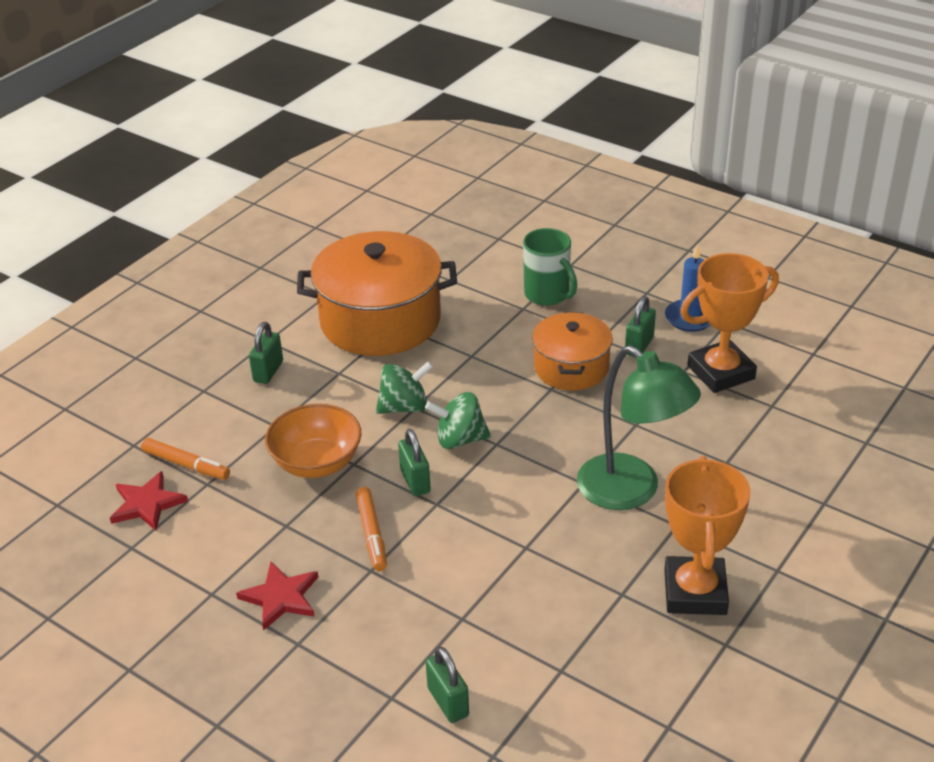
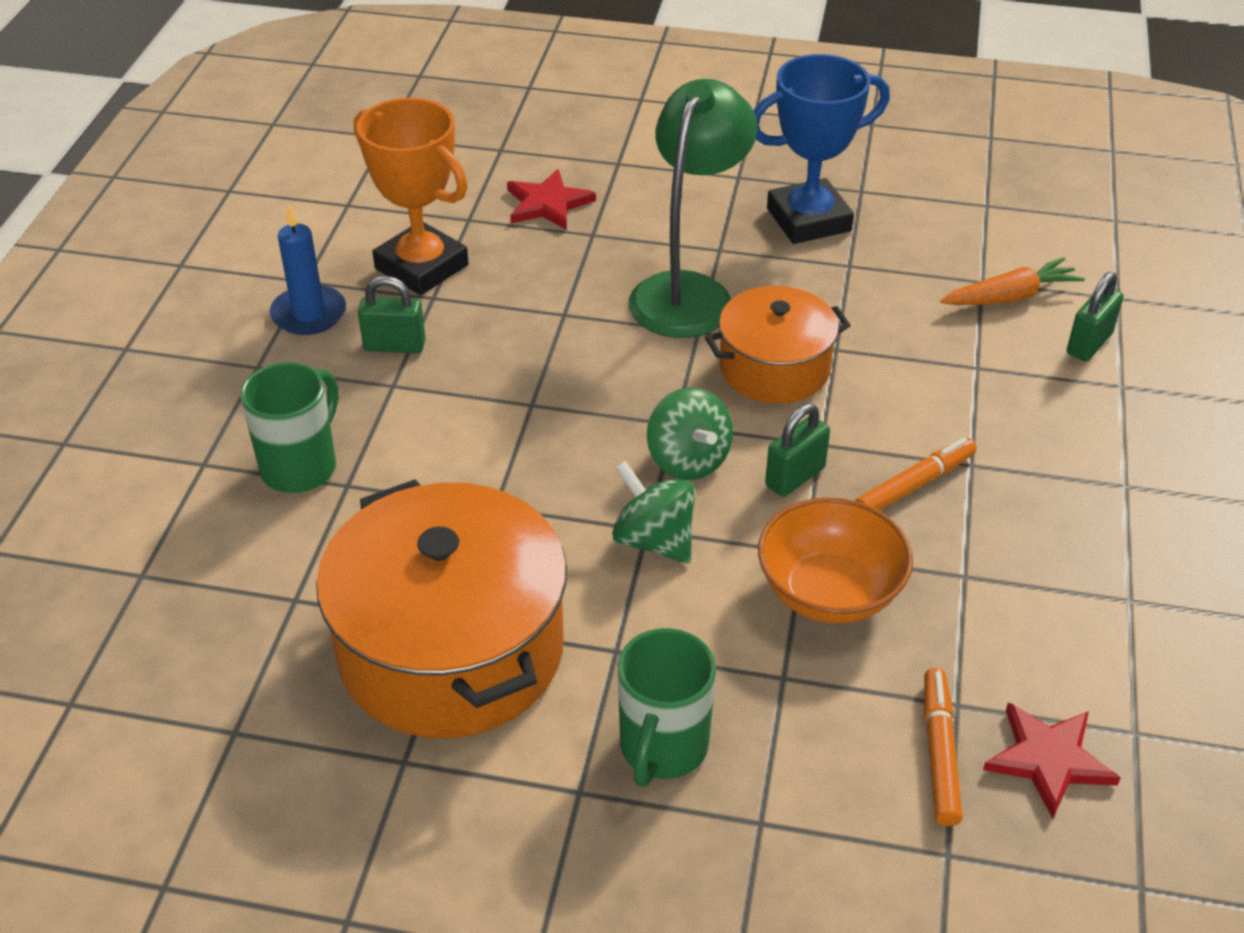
camera: 115 degrees left, 5 degrees up
(268, 371) = (662, 749): green padlock -> green mug
(281, 597) = (1078, 529): red star -> red star (547, 204)
(532, 679) = (1010, 296): none -> orange carrot
(571, 367) = (475, 396): orange pot -> orange pot (774, 368)
(695, 592) = (808, 220): orange trophy -> blue trophy

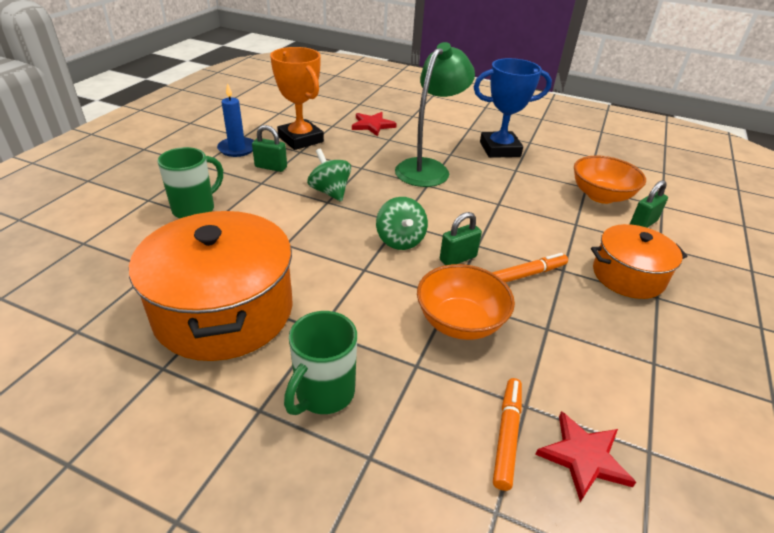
camera: 10 degrees right, 5 degrees down
(654, 540) = (365, 276): green spinning top -> green spinning top (330, 192)
(774, 368) = (462, 207): orange pot -> orange pot (628, 276)
(1010, 296) = (601, 196): orange carrot -> orange bowl

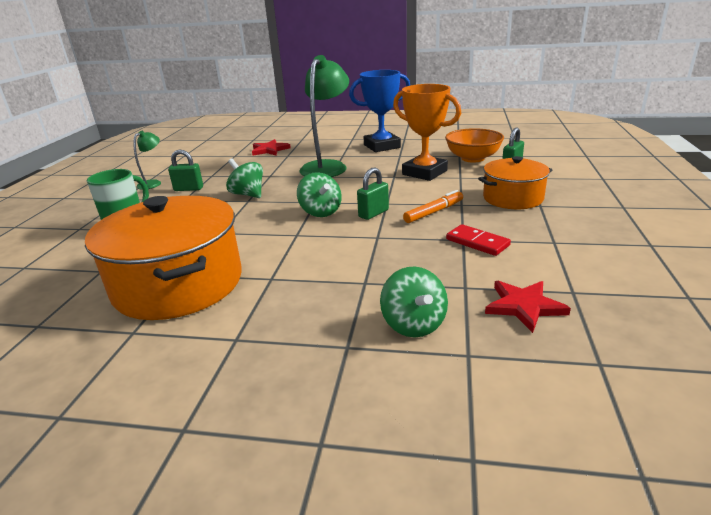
camera: 10 degrees left, 10 degrees down
(237, 149) = (153, 183): blue candle -> green lamp
(300, 139) = (209, 168): orange trophy -> orange trophy (424, 173)
(323, 394) = (290, 317): green mug -> none
(450, 446) = (413, 324): none -> green spinning top
(460, 322) = (391, 250): orange bowl -> none
(507, 435) = (457, 307): orange marker -> none
(562, 338) = (477, 242): none -> red domino

